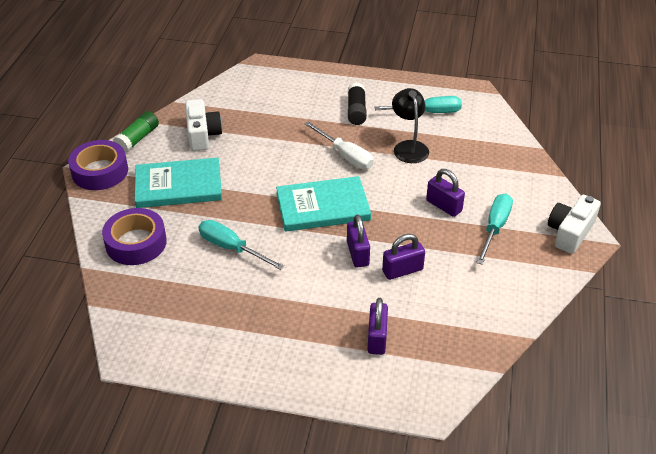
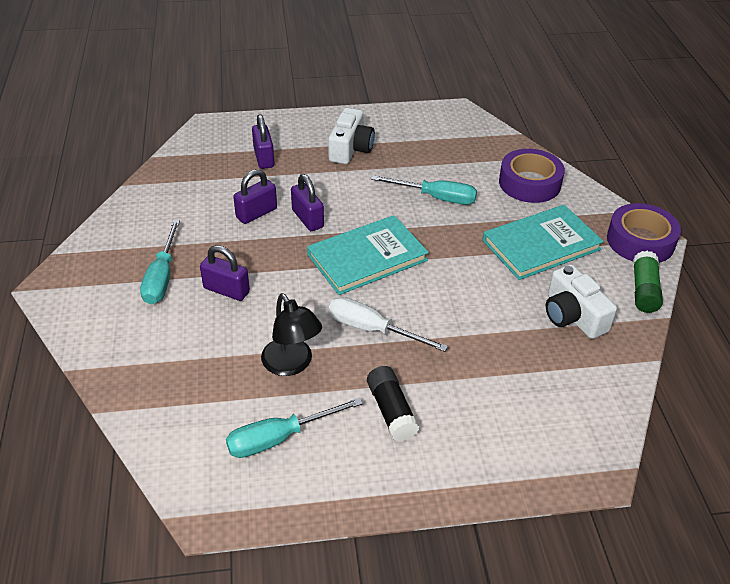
camera: 160 degrees right, 0 degrees up
(570, 232) = (70, 291): white camera -> white camera (350, 148)

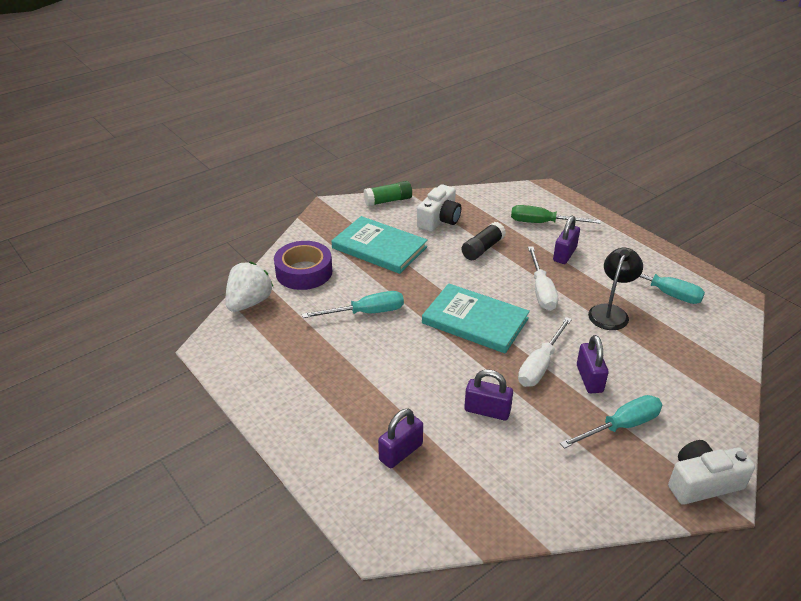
camera: 120 degrees left, 5 degrees down
(272, 269) = (540, 365): none -> white screwdriver
(307, 219) = (462, 374): purple padlock -> purple padlock (564, 254)
(350, 148) = (333, 394): white camera -> white camera (702, 483)
(391, 411) = (592, 260): black glue stick -> black glue stick (482, 248)
(436, 198) = (366, 313): turquoise screwdriver -> turquoise screwdriver turned 90 degrees clockwise
(502, 142) = (249, 303): none -> white strawberry
(505, 411) = (542, 223): none -> green screwdriver
(640, 241) = (336, 211): purple tape -> none

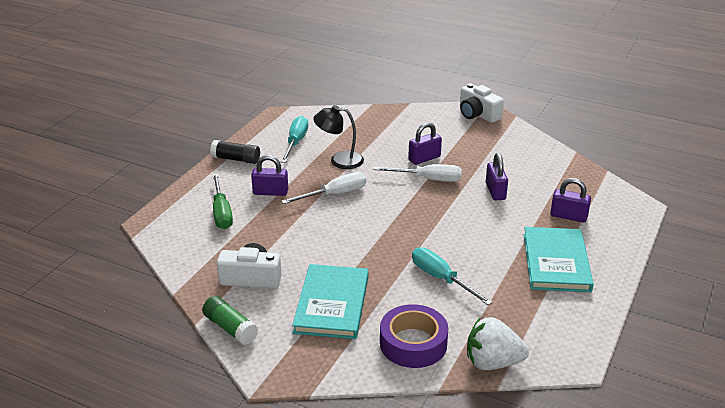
camera: 115 degrees left, 5 degrees down
(475, 321) = (402, 218): turquoise book -> turquoise book (556, 262)
(482, 248) = (290, 238): black glue stick -> black glue stick (236, 159)
(621, 426) = (458, 142): turquoise screwdriver -> none

